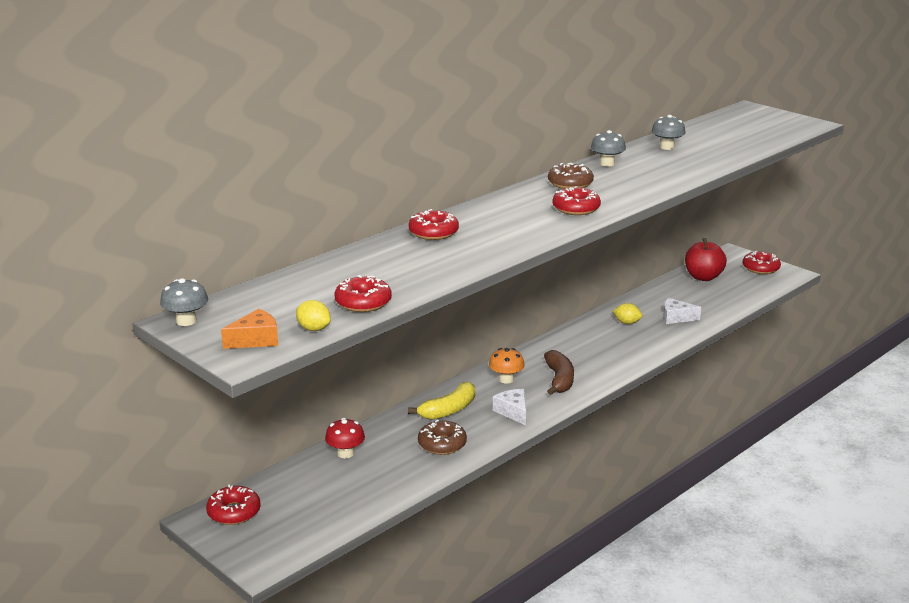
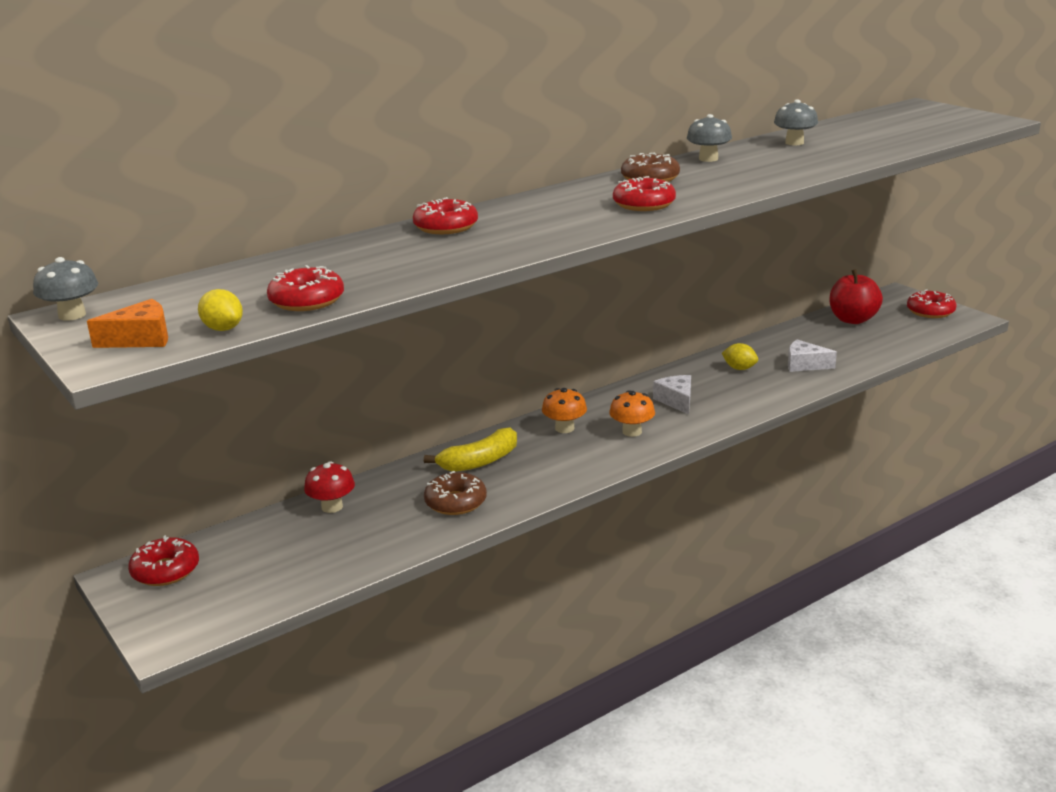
camera: 10 degrees right, 0 degrees up
(513, 412) = (559, 467): white cheese -> white cheese (676, 401)
(559, 380) = (632, 432): brown banana -> orange mushroom

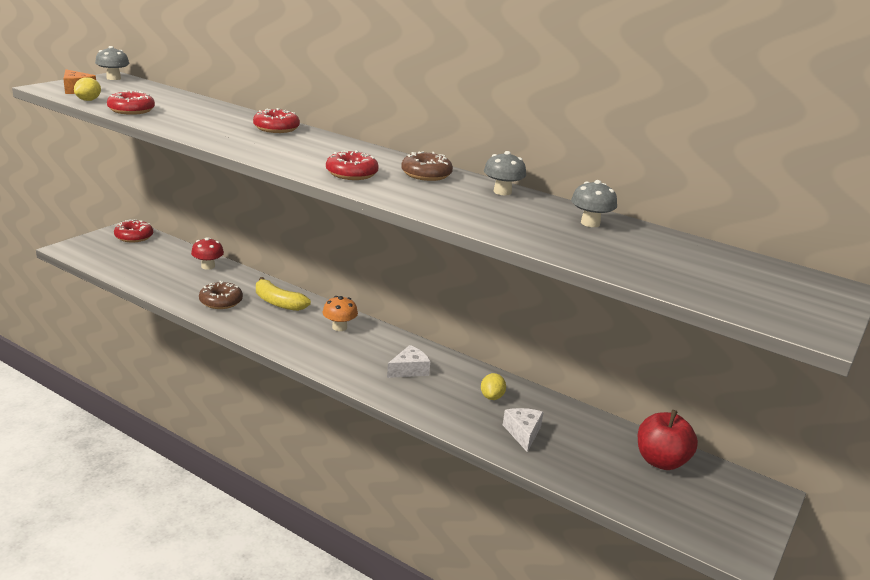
camera: 65 degrees right, 0 degrees up
(632, 432) = (345, 355): orange mushroom -> none
(930, 311) = (734, 520): red donut -> none

